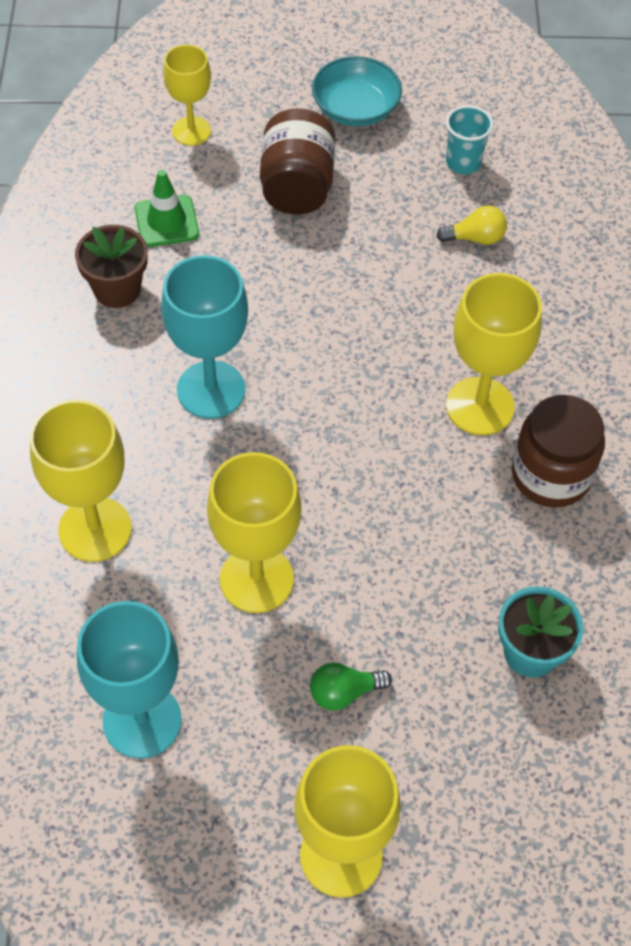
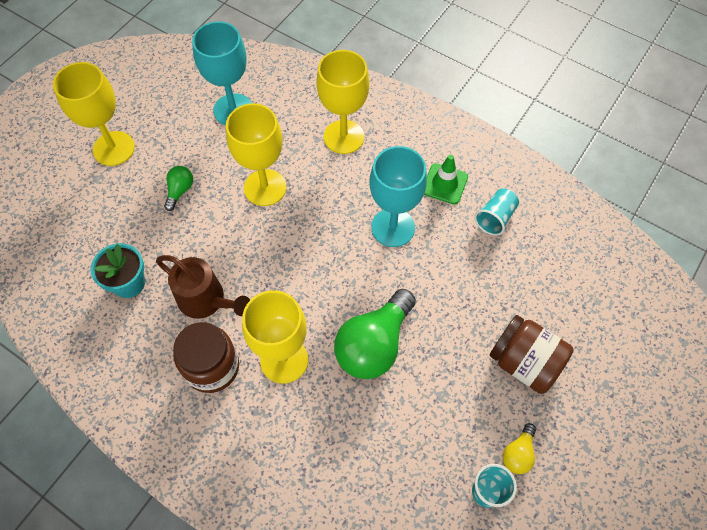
camera: 125 degrees right, 5 degrees up
(117, 289) = (495, 218): brown flower pot -> turquoise cup
(166, 221) = (535, 269): green traffic cone -> green traffic cone (444, 184)
(191, 131) = (612, 325): yellow goblet -> none
(355, 108) = (582, 449): turquoise bowl -> none
(387, 329) = (374, 344): none -> green light bulb
(475, 238) = (412, 450): yellow light bulb -> yellow light bulb (518, 453)
(477, 538) = (207, 301): none -> brown watering can

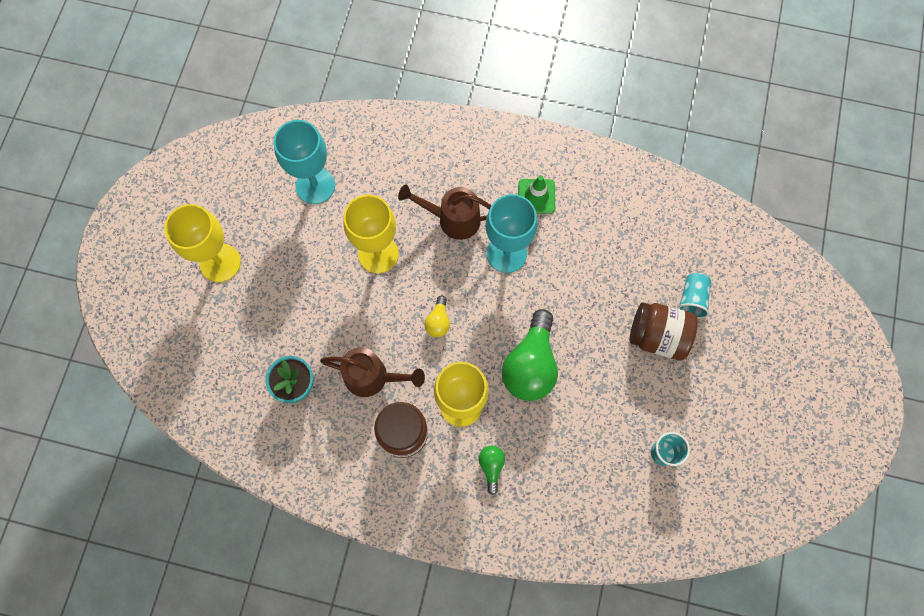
camera: 20 degrees left, 10 degrees up
(180, 191) = (302, 283): green light bulb -> green light bulb (491, 466)
(344, 137) = (429, 179): yellow goblet -> none
(351, 179) = (452, 219): none -> brown watering can
(495, 218) = (591, 214): turquoise cup -> turquoise cup (691, 299)
(518, 453) = (677, 413): yellow light bulb -> yellow light bulb (438, 321)

